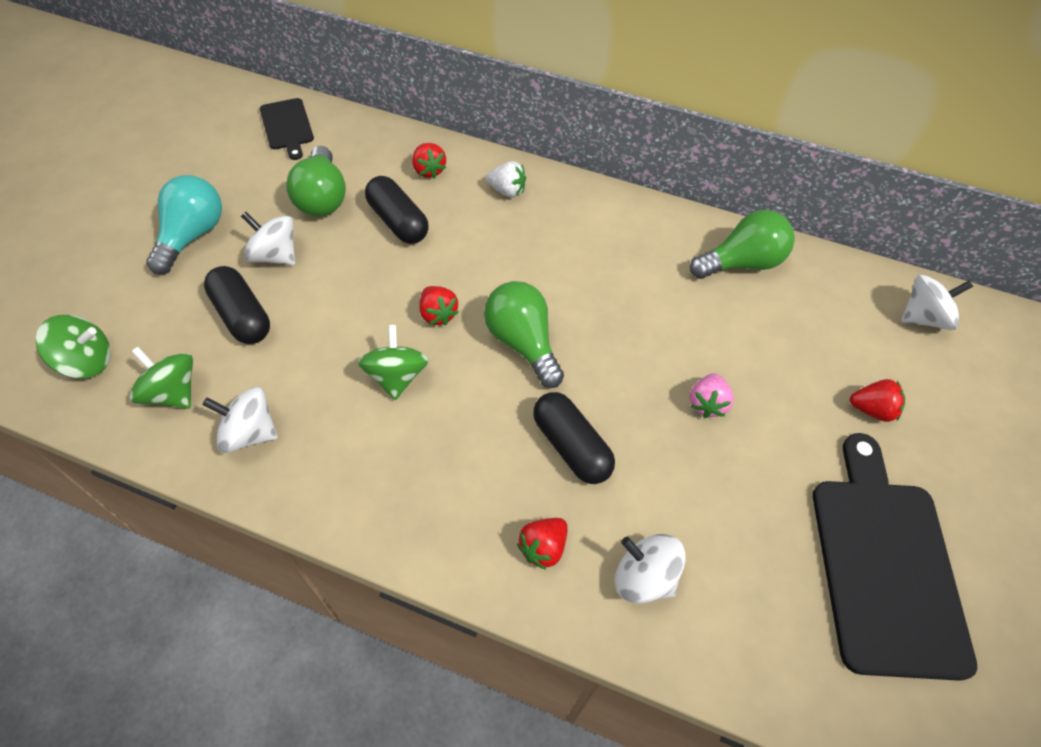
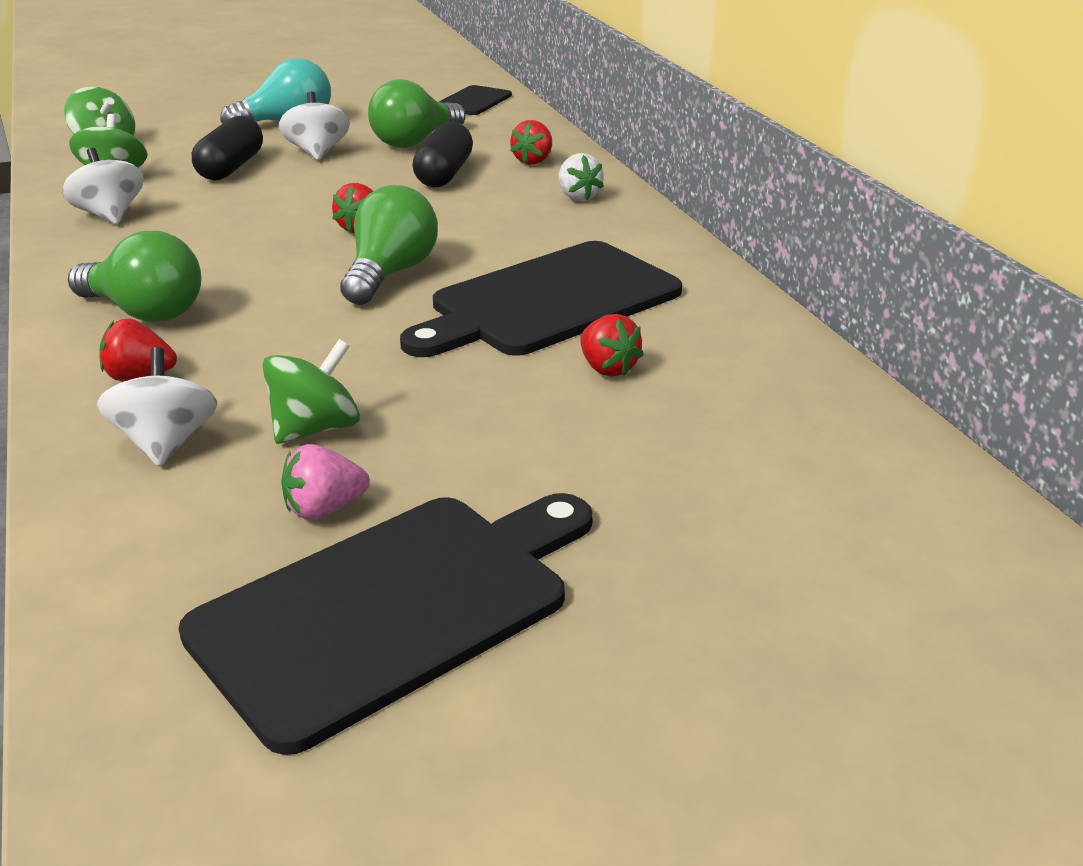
camera: 50 degrees right, 25 degrees down
(396, 376) = (257, 240): green spinning top -> green spinning top (315, 429)
(571, 446) = (291, 343): black capsule -> none
(632, 300) = (548, 302): none -> black cutting board
(707, 403) = (470, 393): pink strawberry -> pink strawberry (324, 509)
(741, 263) = (731, 338): green light bulb -> green light bulb (145, 312)
(871, 409) = (650, 507): red strawberry -> red strawberry (607, 368)
(923, 317) = (901, 493): white spinning top -> none

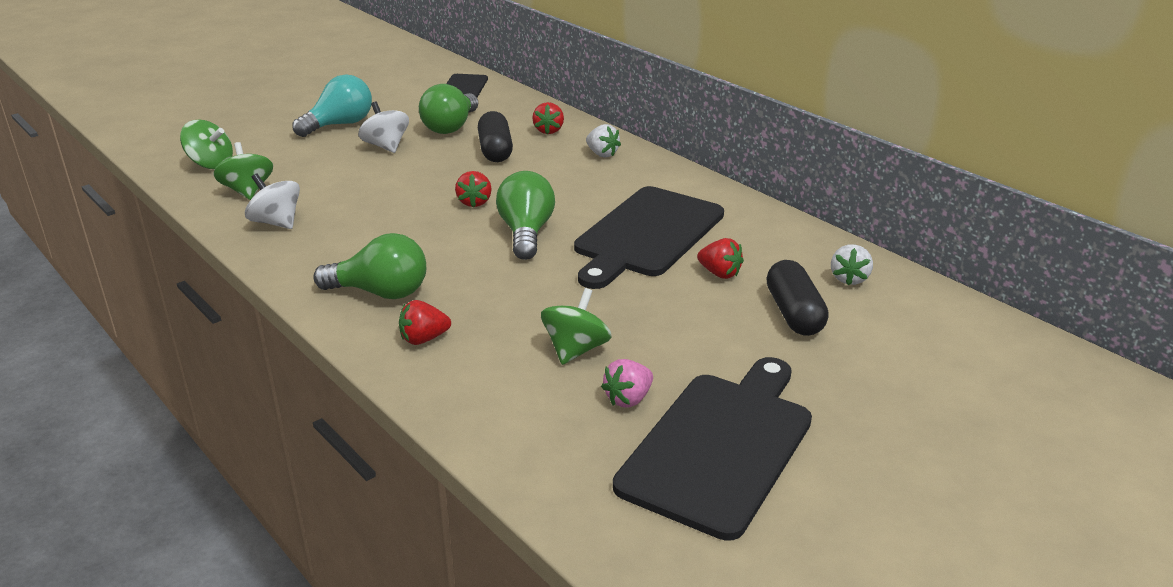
camera: 20 degrees left, 0 degrees up
(166, 443) = (488, 380): white spinning top -> none
(231, 167) = (332, 168): black capsule -> black capsule (794, 313)
(801, 411) = (849, 279): none -> white strawberry

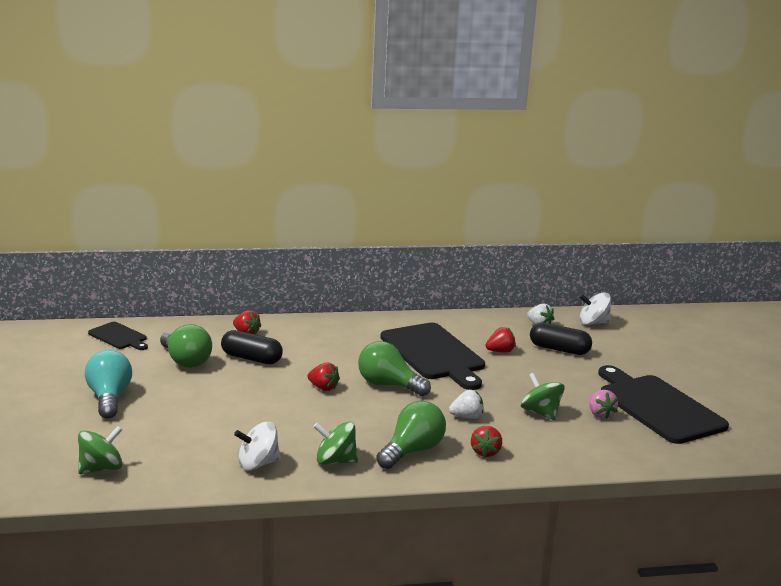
camera: 60 degrees left, 10 degrees down
(248, 191) = (183, 463): green spinning top -> green spinning top (335, 461)
(386, 146) = (182, 392): white spinning top -> white spinning top (593, 323)
(602, 154) = (309, 330): white strawberry -> white strawberry (466, 417)

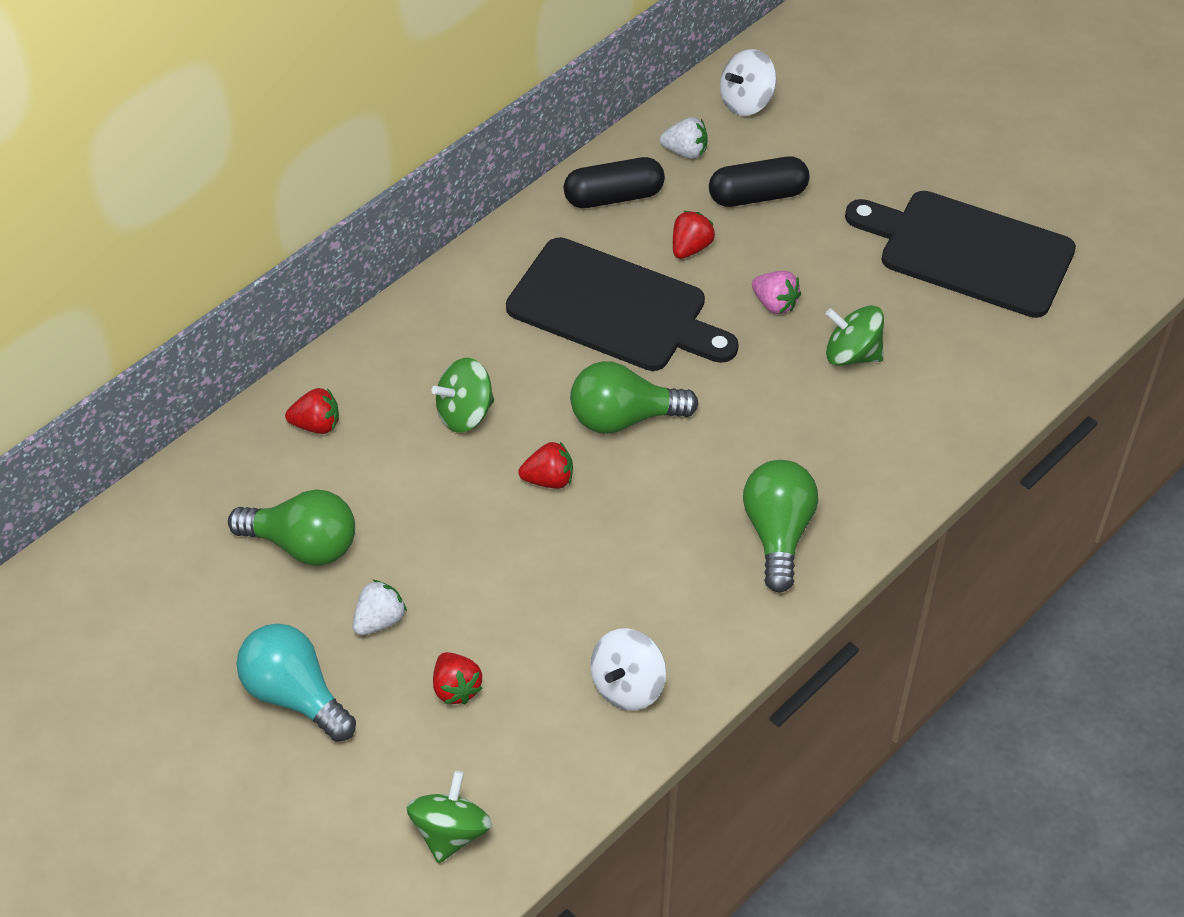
camera: 35 degrees left, 30 degrees up
(119, 337) = (141, 553): black cutting board -> none
(251, 358) = (387, 478): black capsule -> black capsule (614, 197)
(335, 461) = (710, 615): green spinning top -> green spinning top (465, 413)
(466, 417) = (777, 421): white strawberry -> white strawberry (379, 620)
(485, 452) = (859, 478): red strawberry -> red strawberry (456, 688)
(600, 414) = (919, 312): pink strawberry -> pink strawberry (775, 304)

